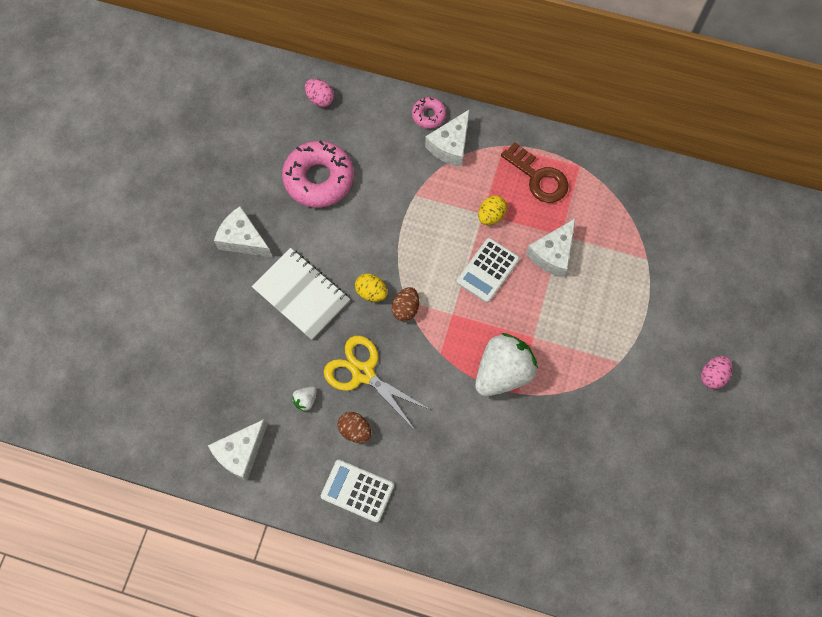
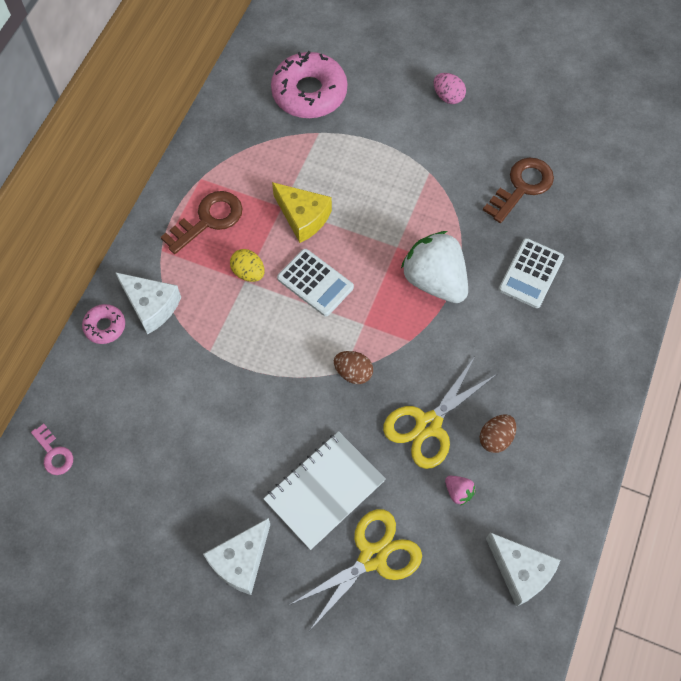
camera: 85 degrees left, 5 degrees down
(249, 335) = (372, 557): none -> yellow scissors
(305, 400) = (458, 492): white strawberry -> pink strawberry
(319, 179) = (169, 461): pink donut -> pink donut (309, 93)
(320, 99) = (54, 453): pink egg -> pink key
(357, 491) = (565, 440): white calculator -> white calculator (531, 273)
(371, 292) = (329, 409): yellow egg -> none
(552, 254) = (303, 217): white cheese -> yellow cheese
(617, 450) = (522, 187): none -> brown key

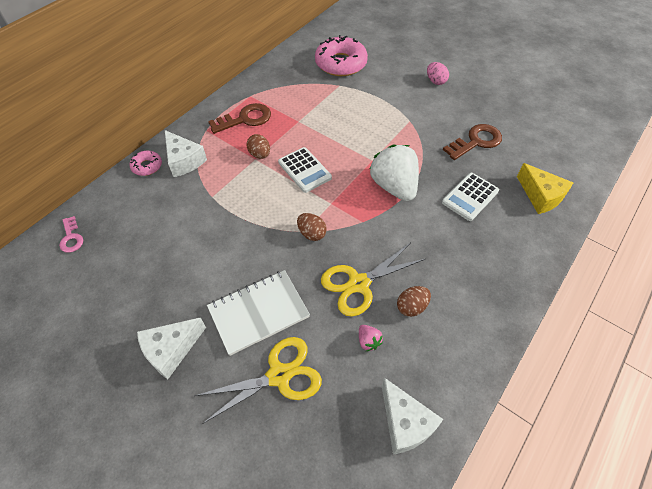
camera: 15 degrees right, 10 degrees down
(248, 272) = (260, 154): yellow egg -> brown egg
(303, 217) = (310, 130): yellow cheese -> yellow cheese (540, 196)

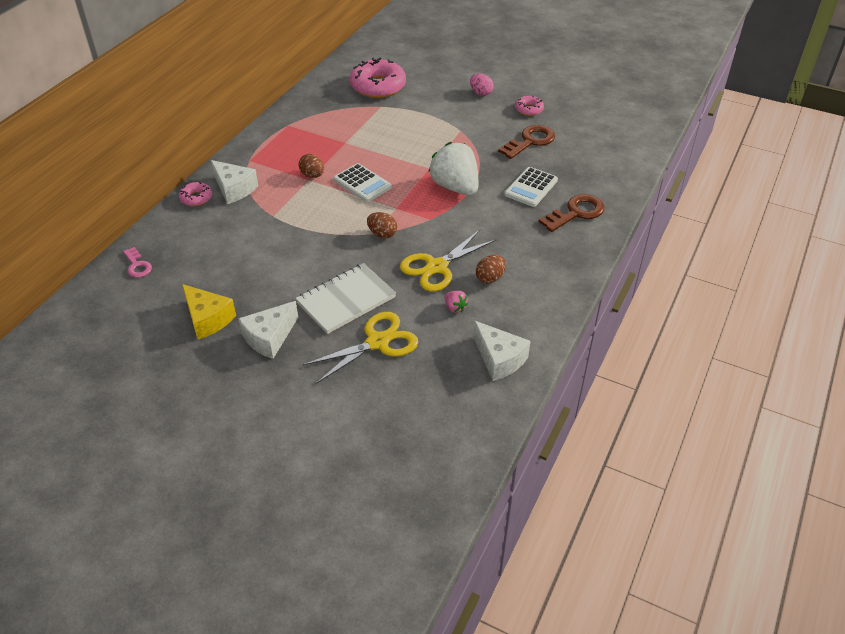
camera: 10 degrees left, 10 degrees down
(245, 119) = (288, 146): brown key -> brown key (576, 213)
(479, 105) = (529, 109): none -> pink donut
(540, 196) = (598, 179): yellow cheese -> yellow cheese (207, 319)

